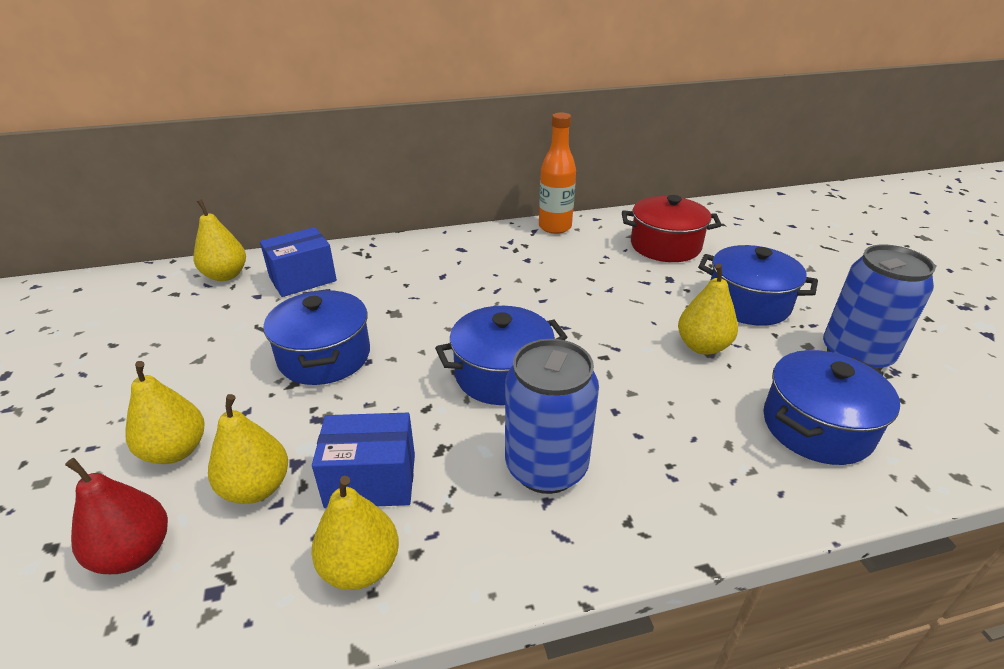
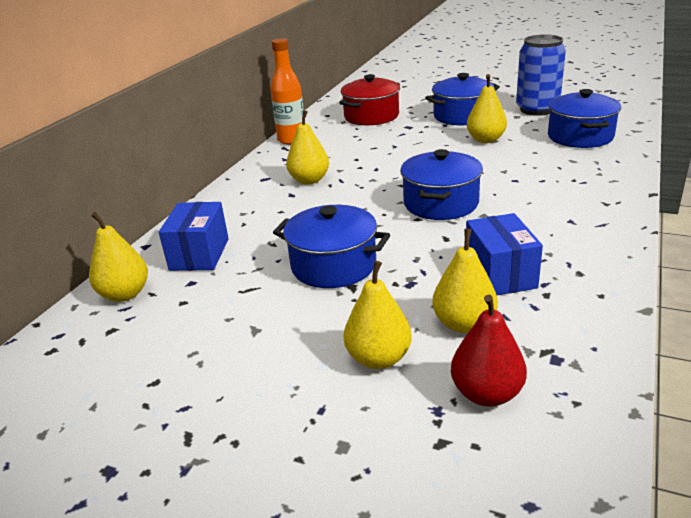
camera: 50 degrees left, 5 degrees down
(360, 567) = (577, 294): yellow pear -> yellow pear (309, 180)
(371, 480) = (500, 274): blue box -> blue box turned 45 degrees counterclockwise
(546, 467) = (543, 213): blue can -> none

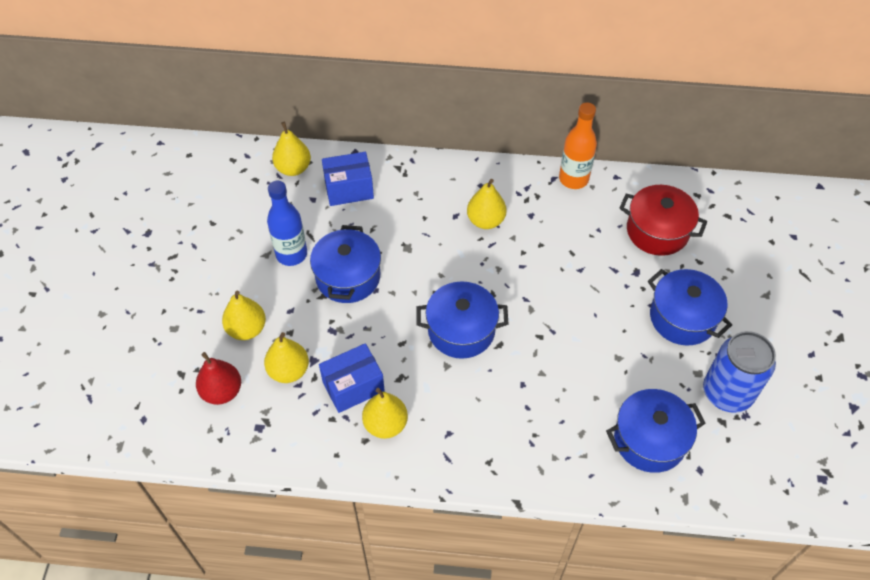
camera: 70 degrees right, 25 degrees up
(269, 307) = (291, 254): none -> blue bottle
(485, 140) = (617, 349): yellow pear -> yellow pear (385, 424)

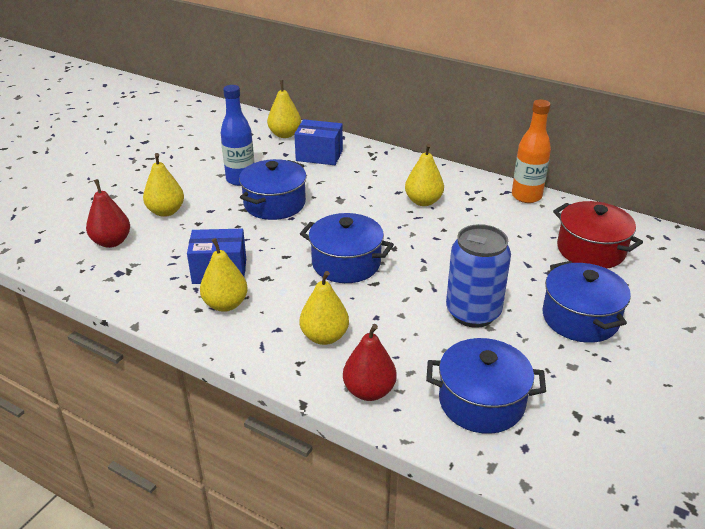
camera: 25 degrees right, 20 degrees down
(289, 371) = (175, 245): yellow pear -> yellow pear (324, 336)
(560, 467) = (369, 391): none -> red pear
(727, 393) = (597, 392): blue can -> blue can (473, 313)

